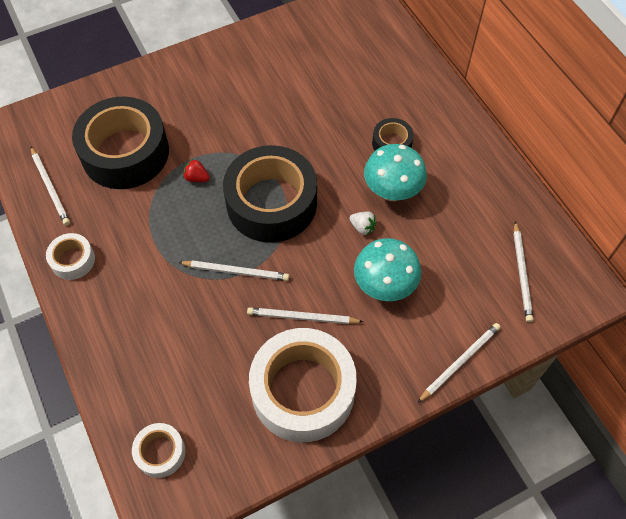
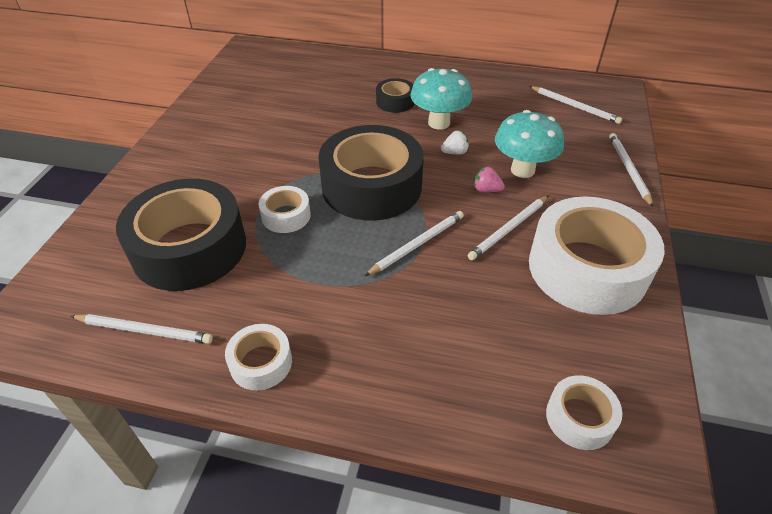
camera: 50 degrees left, 15 degrees down
(197, 178) = (286, 216): red strawberry -> white tape
(335, 276) = (486, 190): none -> pink strawberry

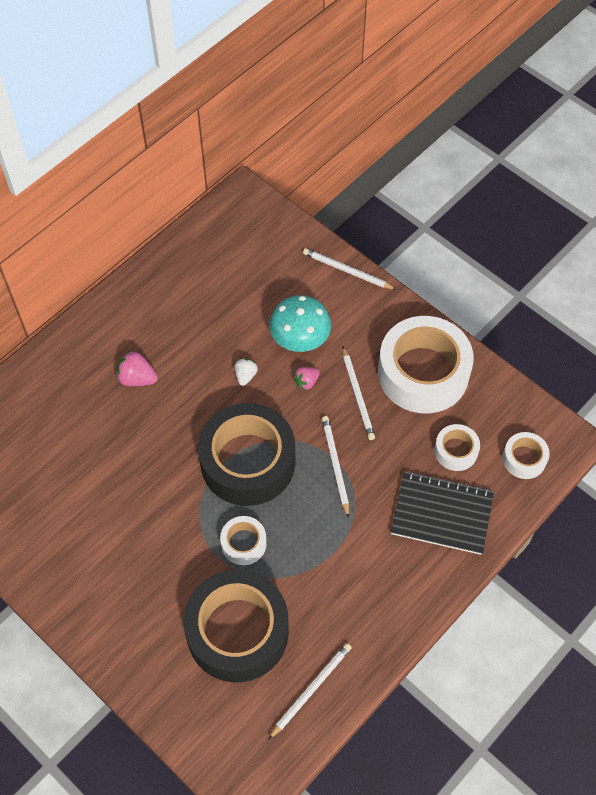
camera: 60 degrees left, 15 degrees up
(261, 363) = (385, 620): white tape -> white tape (456, 451)
(395, 102) = (137, 378): black tape -> pink strawberry
(432, 360) = (442, 514): none -> black notebook
(439, 123) = (196, 362): turquoise mushroom -> none
(574, 106) = (245, 245): white pencil -> none

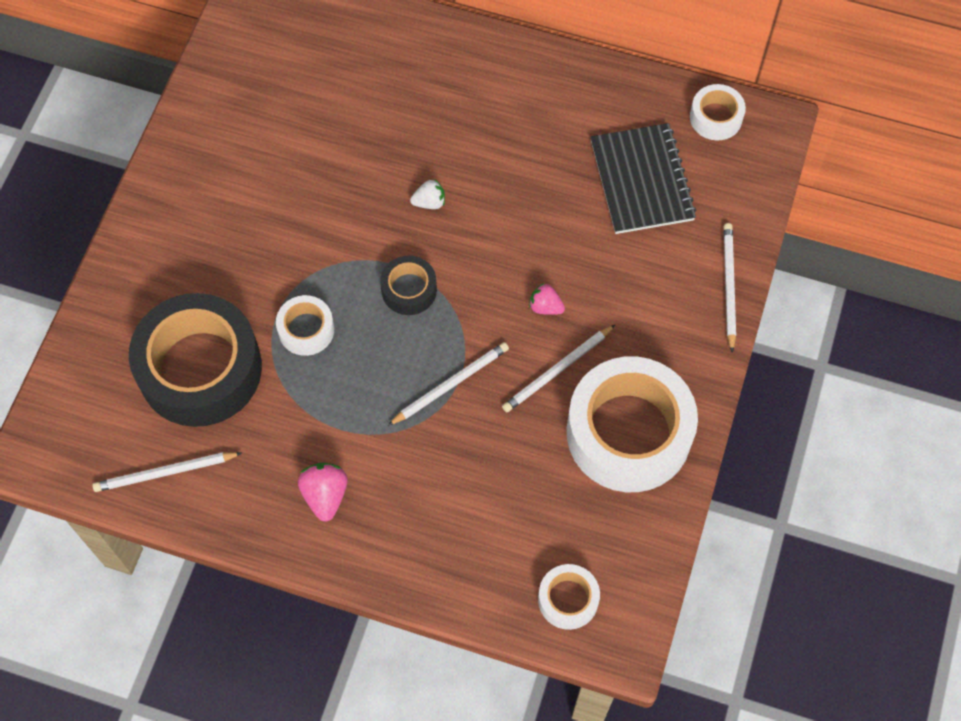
camera: 65 degrees right, 5 degrees up
(137, 378) = (457, 131): pink strawberry -> pink strawberry (325, 495)
(245, 375) = (519, 238): white strawberry -> white strawberry (429, 202)
(248, 462) = (409, 290): black tape -> black tape, size x0.46
(300, 341) = (597, 276): turquoise mushroom -> none
(311, 689) = (165, 473): white pencil -> white pencil turned 150 degrees clockwise
(442, 514) = (444, 529): black notebook -> black notebook (641, 180)
(456, 451) = (538, 513): white tape -> white tape (716, 117)

